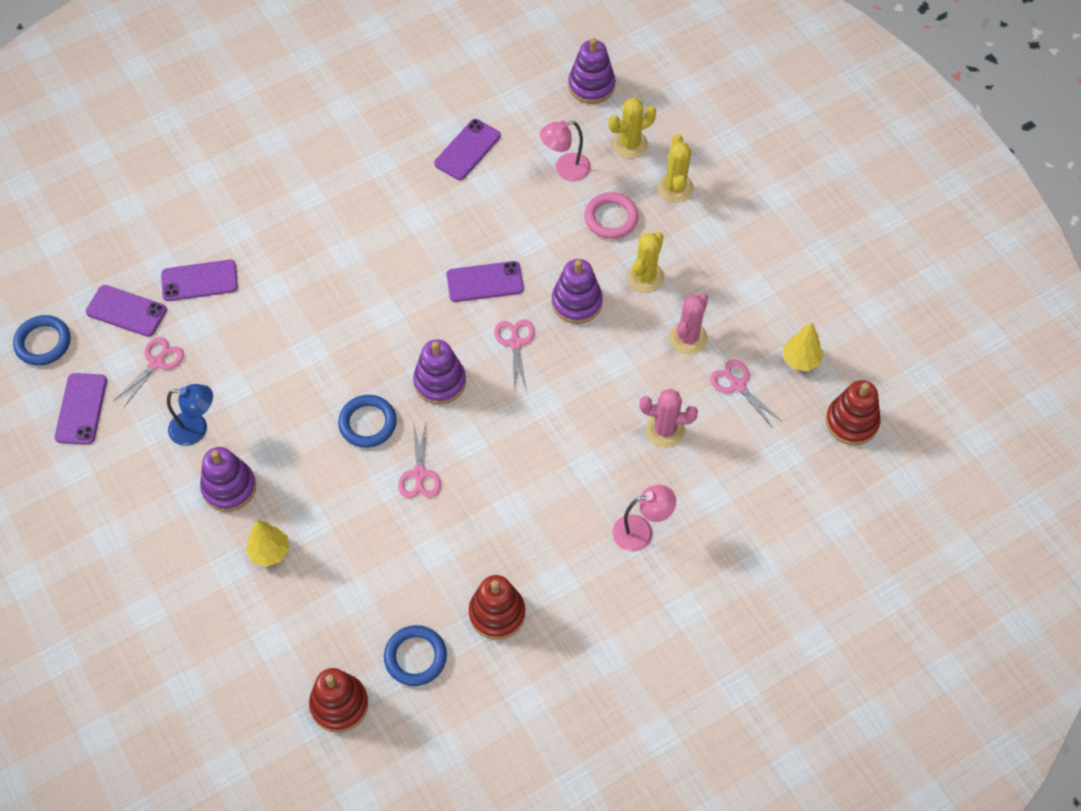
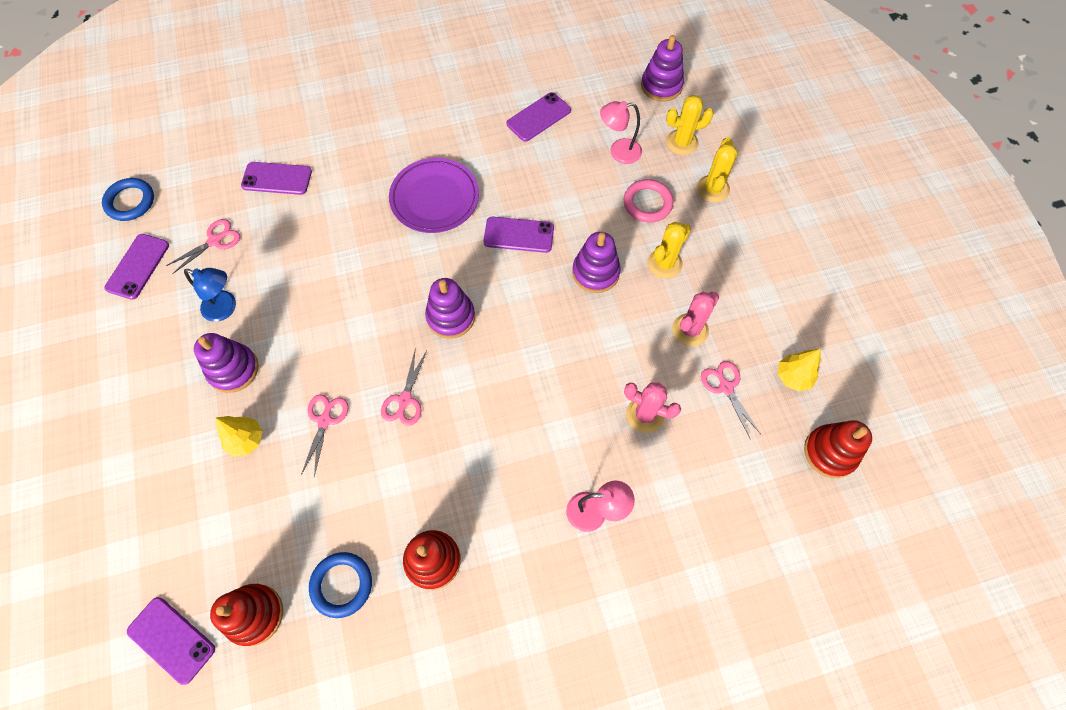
camera: 15 degrees right, 5 degrees up
(126, 311) = (208, 190): purple phone -> purple phone (171, 640)
(367, 423) = (374, 340): blue ring -> none
(382, 263) = (434, 198): none -> purple plate
(515, 343) = (529, 297): pink scissors -> pink scissors (325, 421)

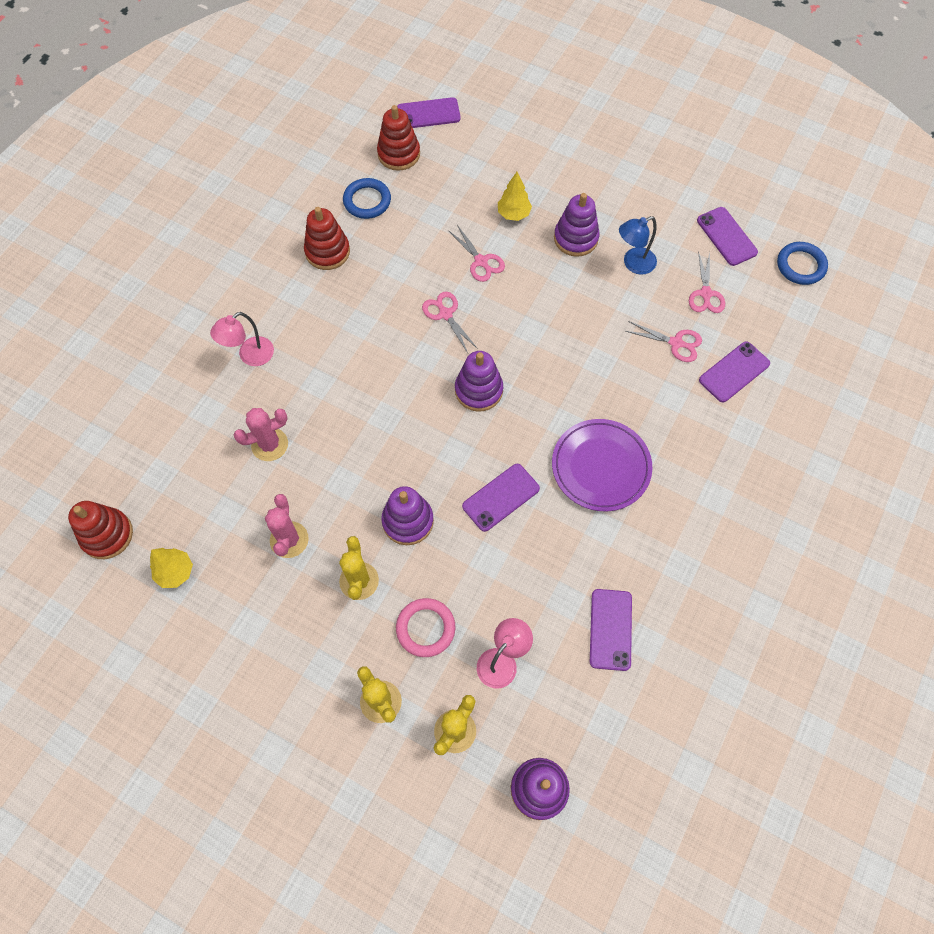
camera: 135 degrees right, 0 degrees up
(726, 387) = (224, 517): pink scissors -> pink scissors (675, 343)

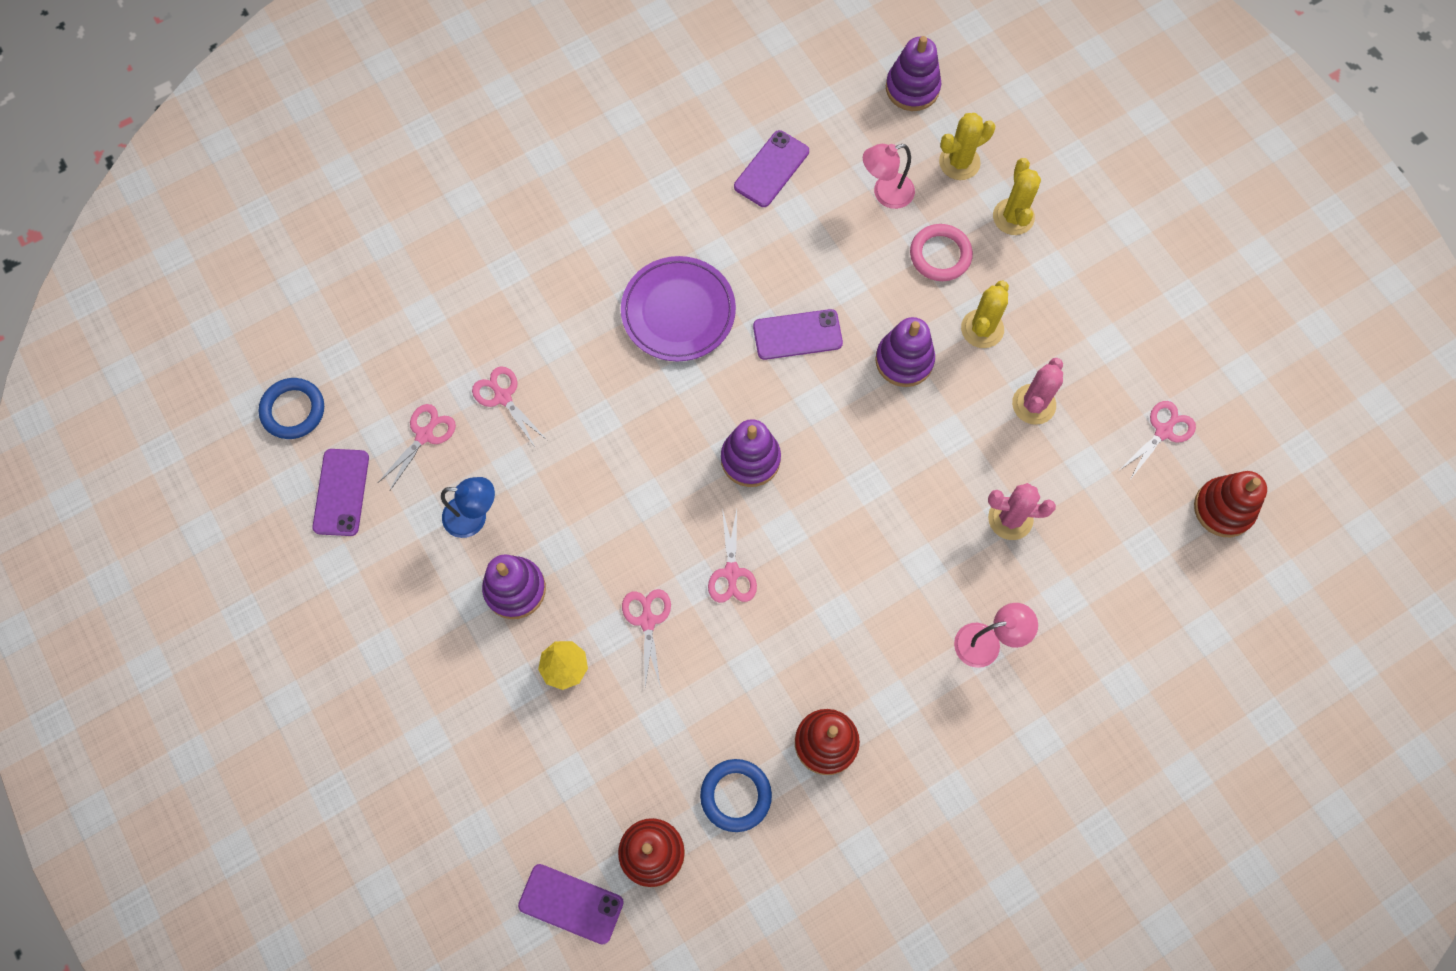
camera: 150 degrees left, 5 degrees up
(175, 572) = (1163, 431): yellow tree -> pink scissors
(734, 372) = (469, 333): purple phone -> none

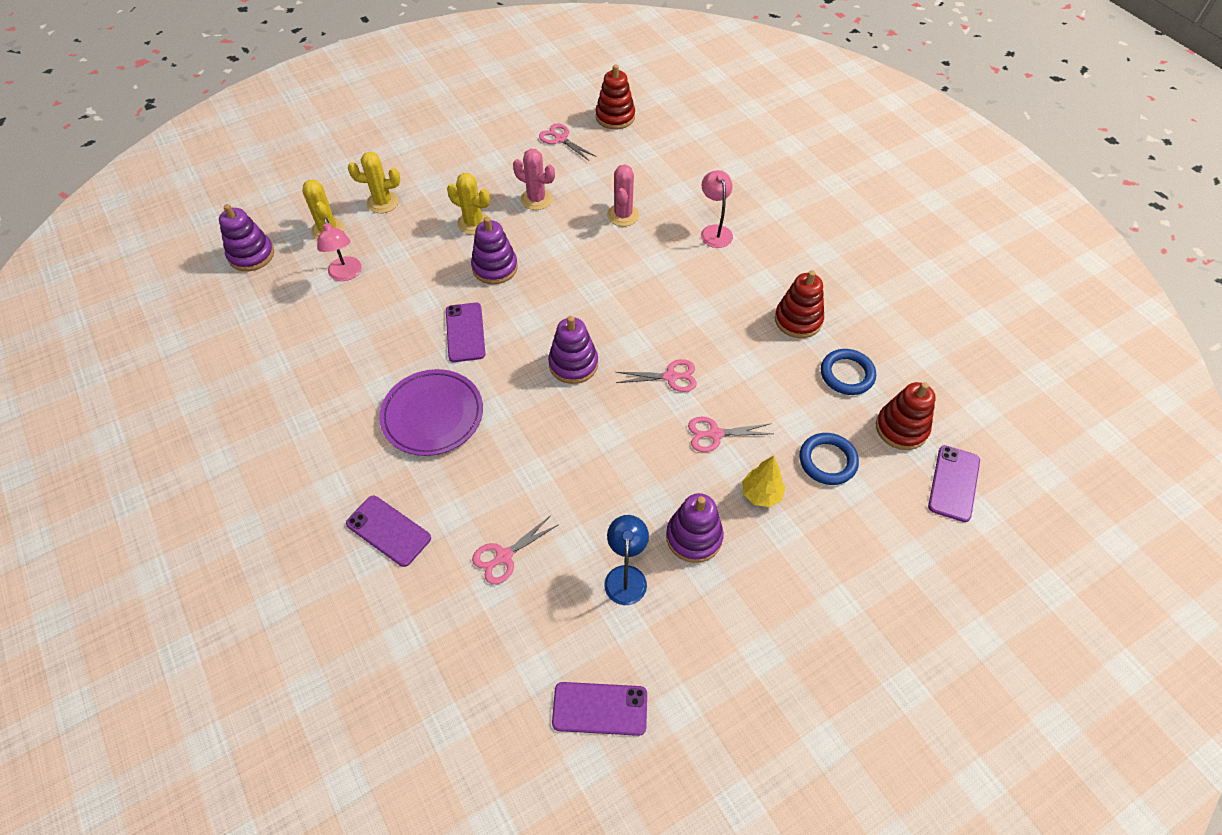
camera: 90 degrees left, 15 degrees down
(293, 410) = (503, 772): blue ring -> blue ring (827, 461)
(424, 435) = (540, 628): pink scissors -> none
(771, 169) = (304, 348): purple phone -> purple phone (388, 531)
(940, 255) = (407, 244): pink ring -> none

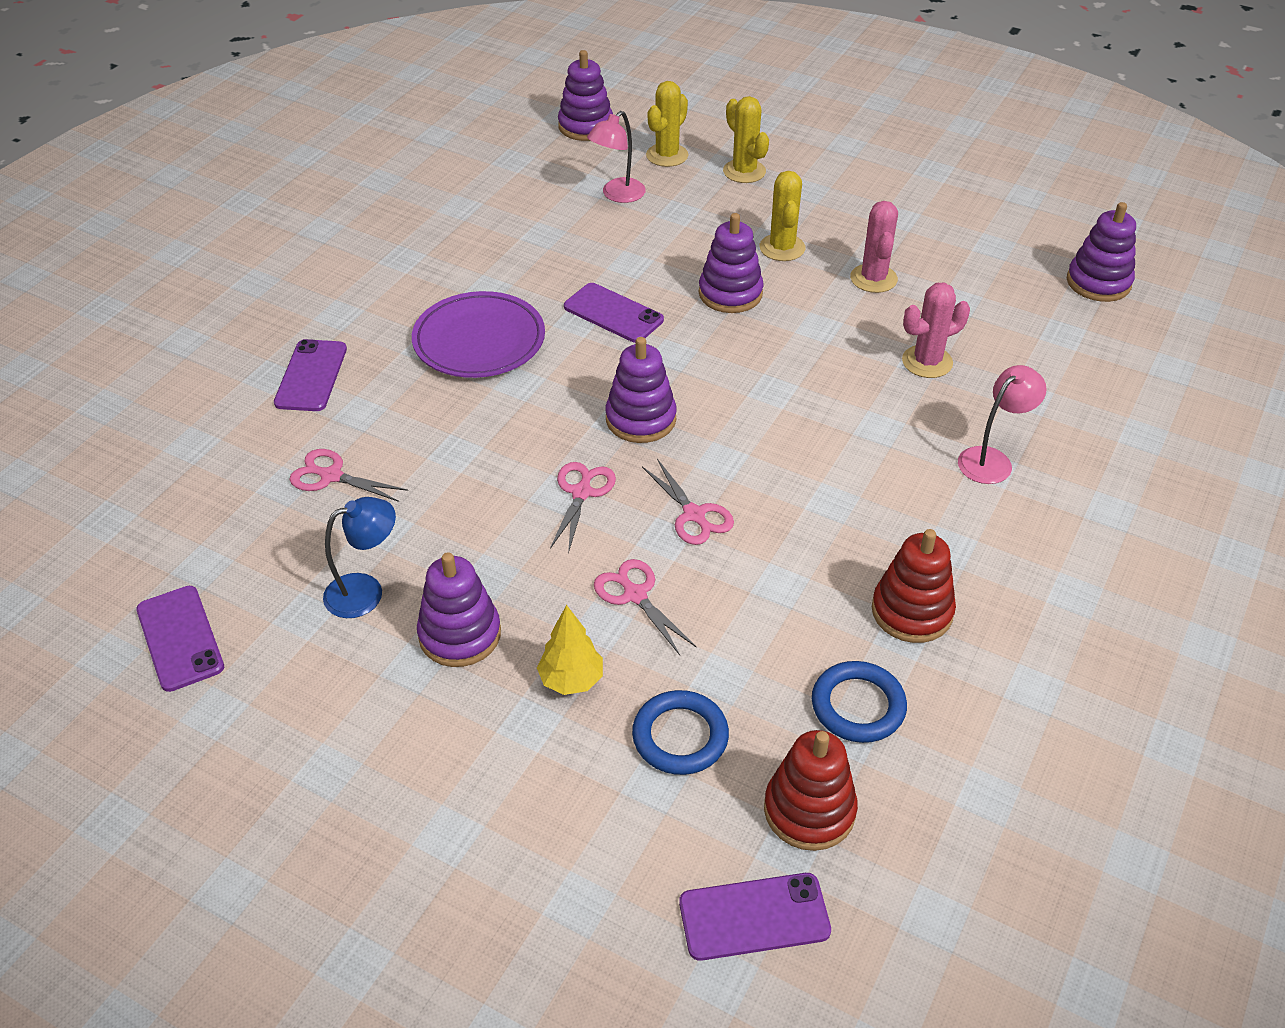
camera: 60 degrees right, 10 degrees down
(465, 332) = (613, 313): purple phone -> purple phone turned 75 degrees clockwise
(560, 139) = (999, 254): pink scissors -> pink scissors (581, 493)
(615, 117) = (1098, 282): red stacking toy -> purple stacking toy

